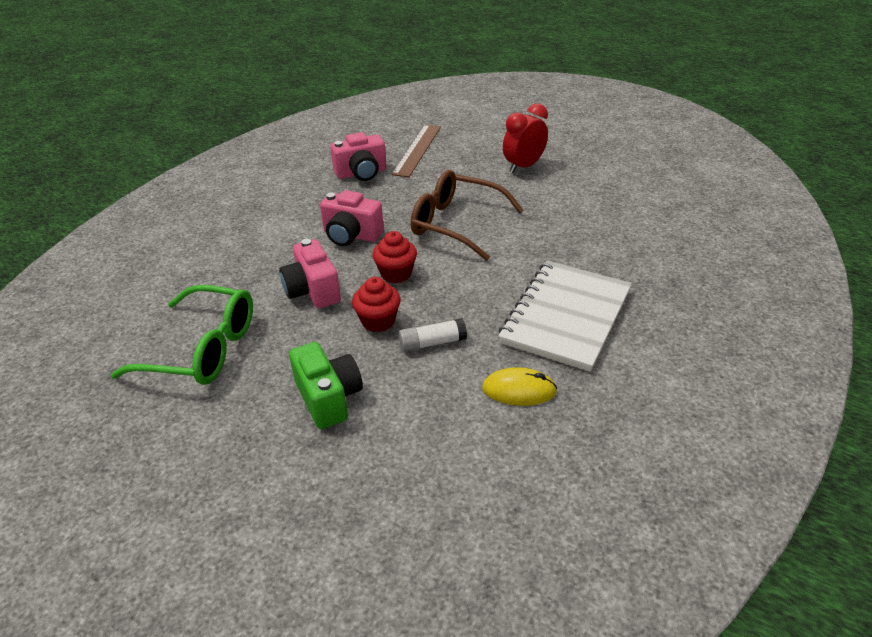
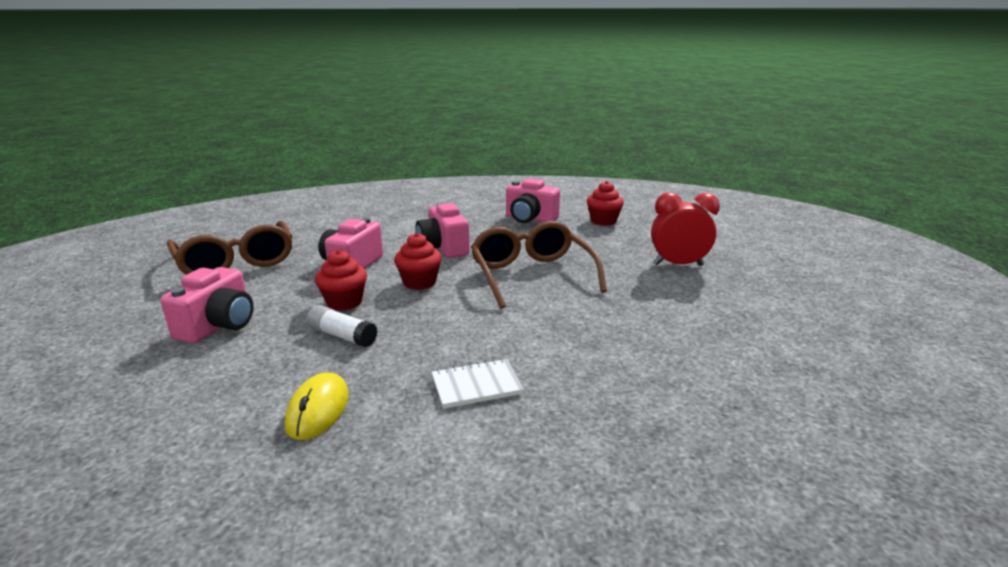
camera: 45 degrees right, 15 degrees down
(202, 349) = (236, 262): green glasses -> brown glasses
(329, 398) = (219, 326): green camera -> pink camera
(417, 150) = (603, 221): brown ruler -> red cupcake
(519, 390) = (318, 410): yellow mouse -> yellow mouse turned 45 degrees clockwise
(565, 316) = (476, 385): white notebook -> white notebook, size x0.45

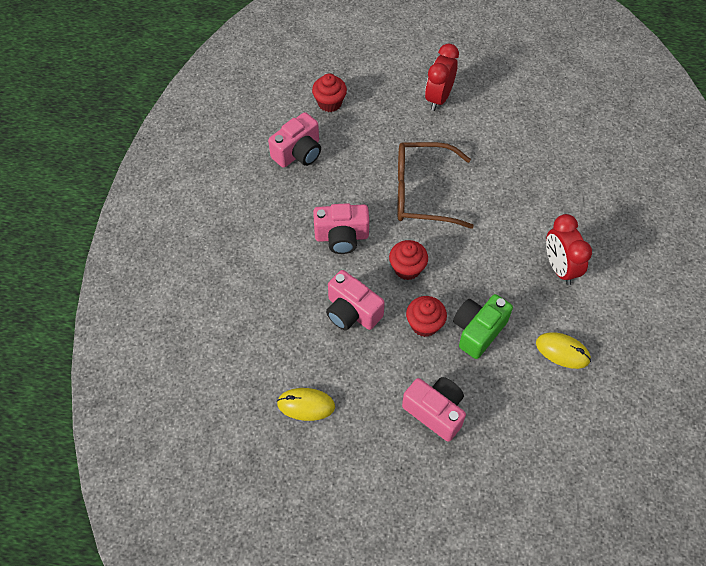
camera: 70 degrees left, 35 degrees up
(236, 262) = (306, 405): brown glasses -> yellow mouse
(342, 336) = (478, 331): white glue stick -> green camera
(476, 385) = (559, 267): white notebook -> red clock

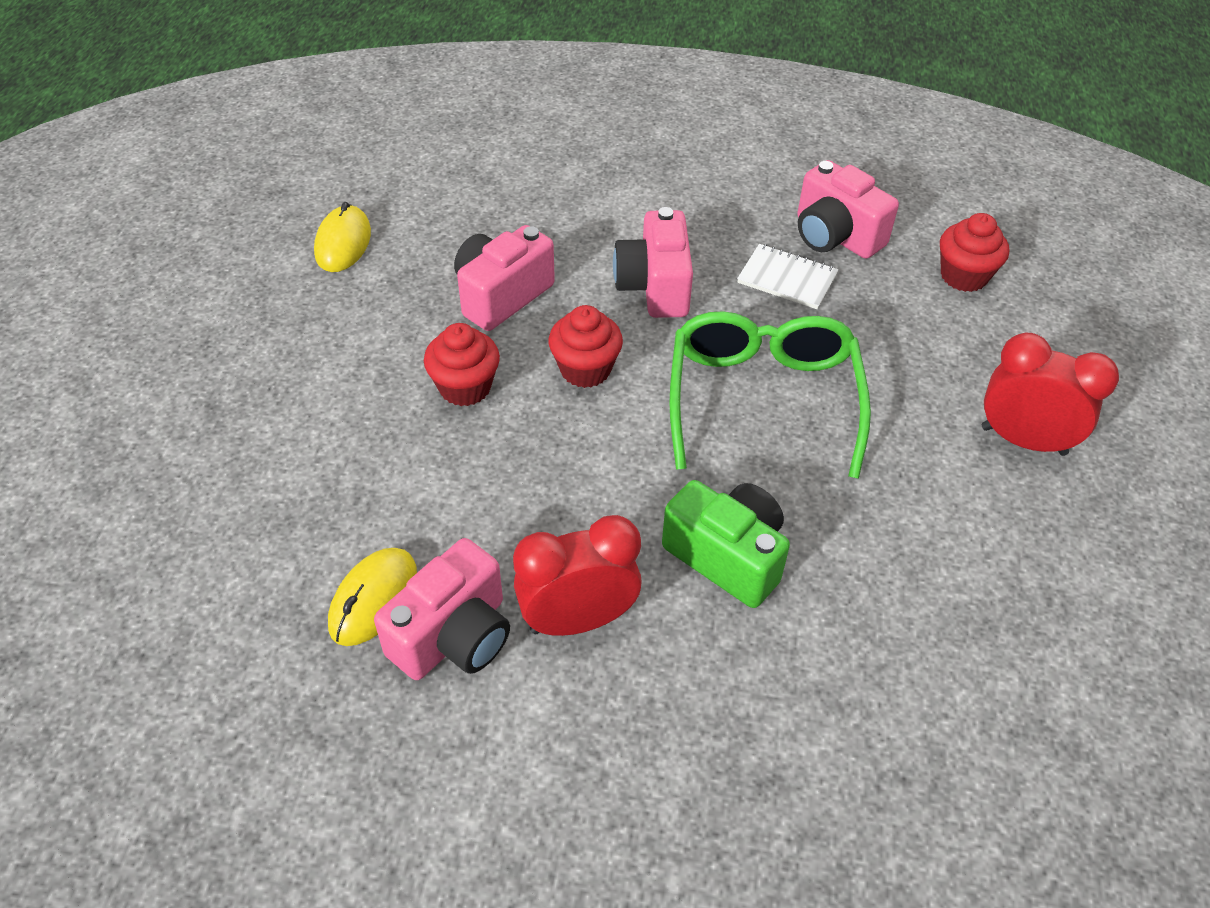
camera: 90 degrees right, 10 degrees down
(333, 176) = (787, 278): none -> white notebook
(422, 192) = (762, 400): brown glasses -> green glasses
(435, 411) = (293, 392): pink camera -> pink camera (454, 636)
(478, 331) = (441, 463): green camera -> green camera (727, 556)

